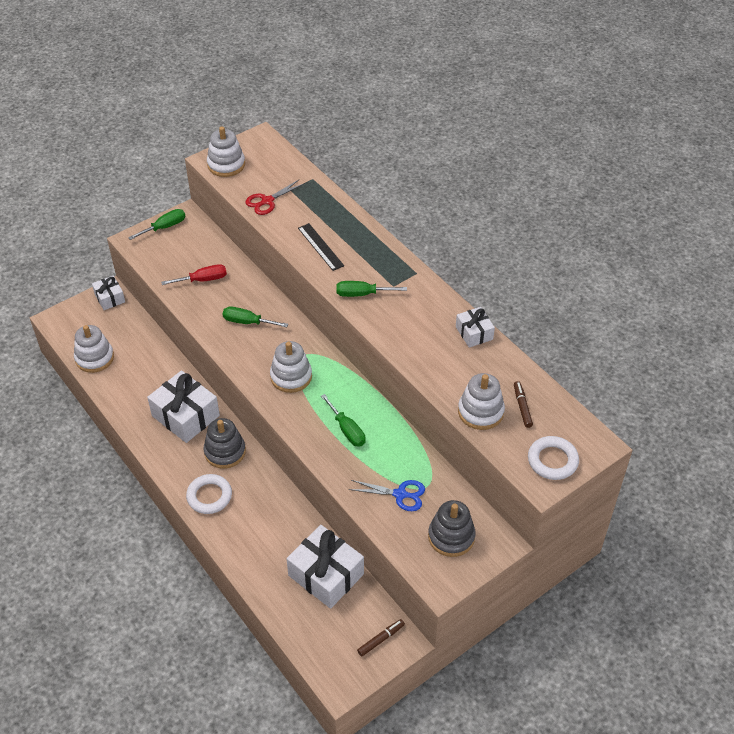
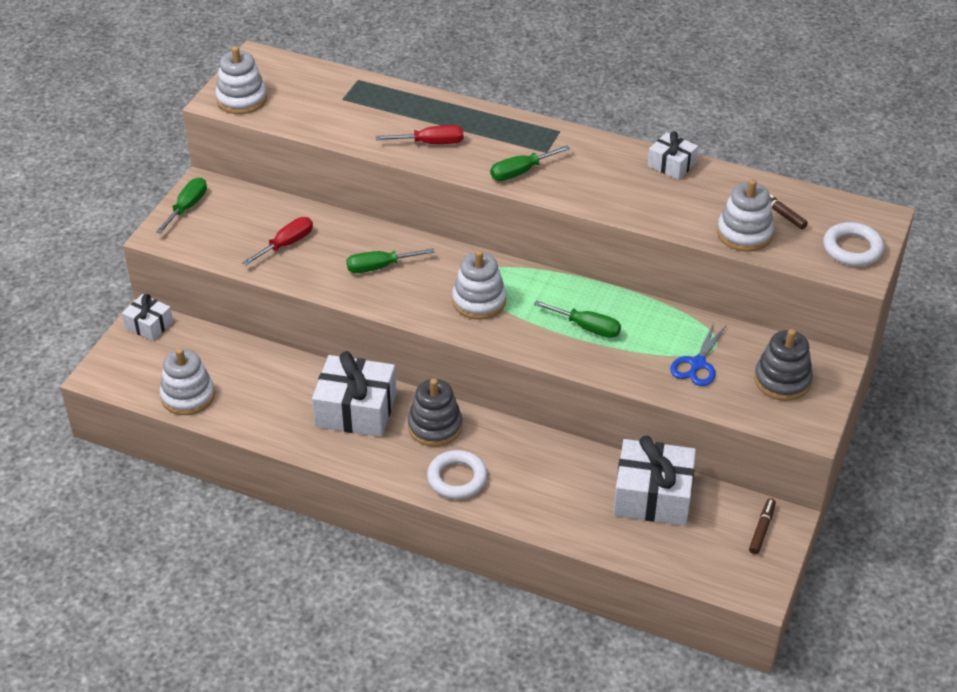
camera: 30 degrees left, 5 degrees down
(267, 201) = (326, 119): red scissors -> none
(320, 247) = (431, 143): black ruler -> red screwdriver
(400, 494) = (697, 364): blue scissors -> blue scissors turned 135 degrees clockwise

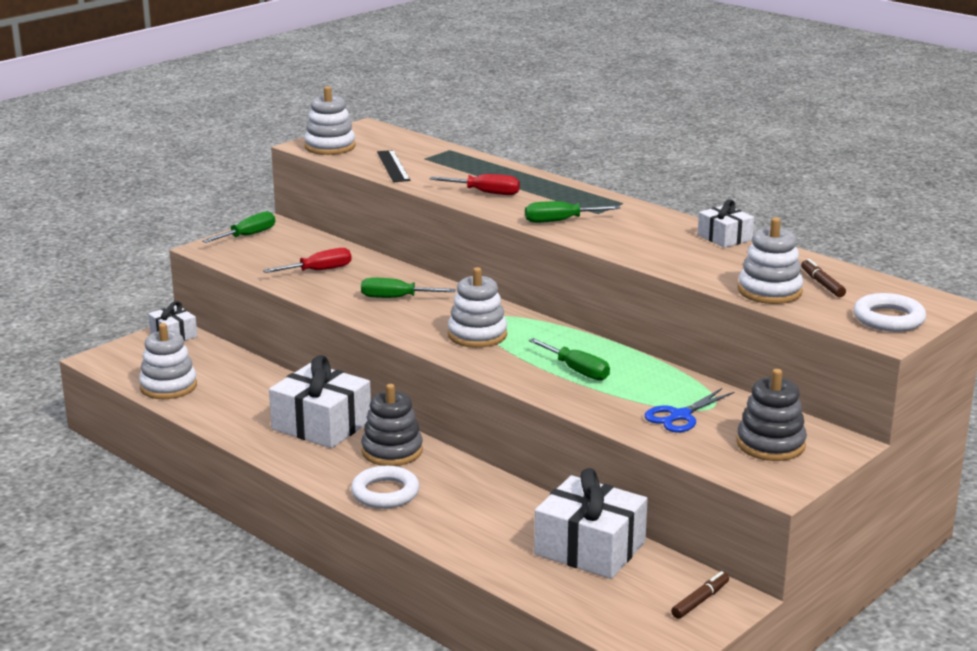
camera: 20 degrees right, 20 degrees down
(321, 118) = (393, 166): none -> black ruler

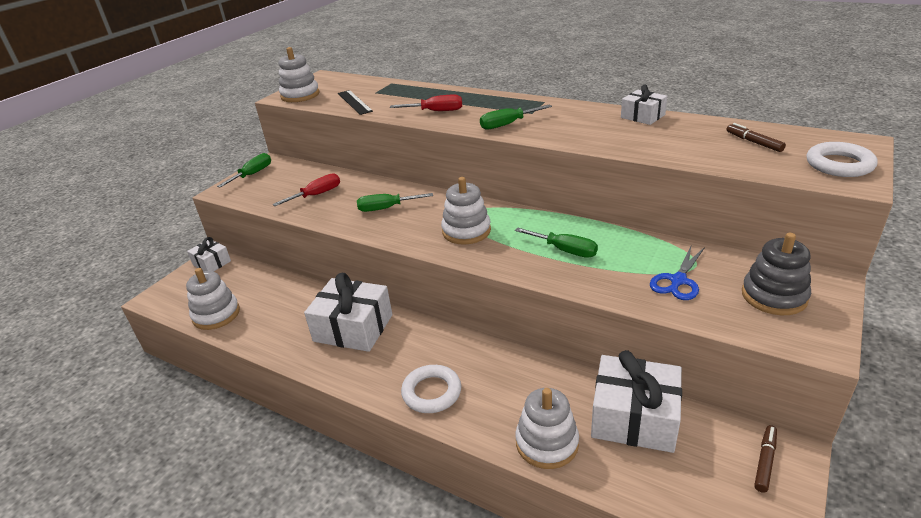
camera: 10 degrees left, 10 degrees up
(392, 451) = (420, 343): grey stacking toy -> none
(769, 291) = (720, 157): white stacking toy -> white stacking toy (547, 443)

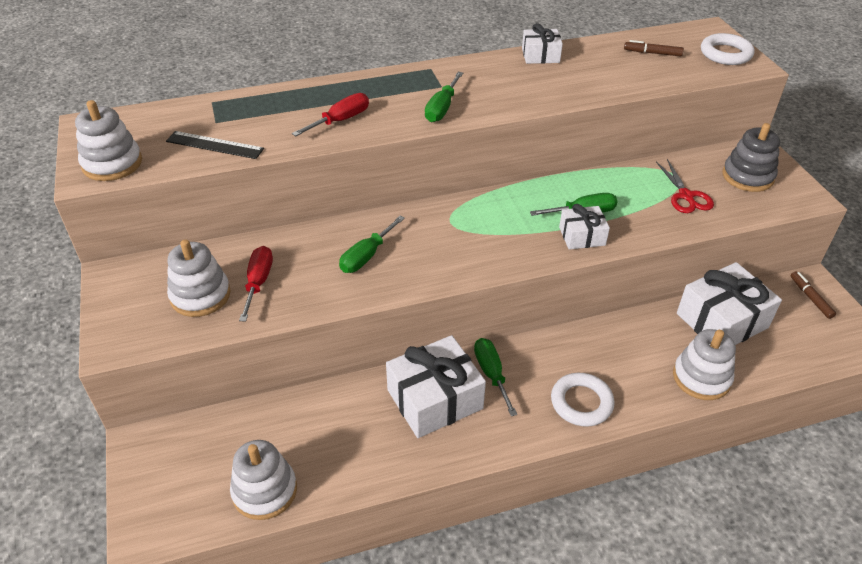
camera: 50 degrees left, 10 degrees up
(212, 263) = (150, 446): white gift -> white gift (582, 236)
(252, 174) = (117, 302): green screwdriver -> green screwdriver (491, 374)
(466, 231) = (481, 238): white stacking toy -> white stacking toy (200, 295)
(678, 281) = (686, 196): blue scissors -> red scissors

